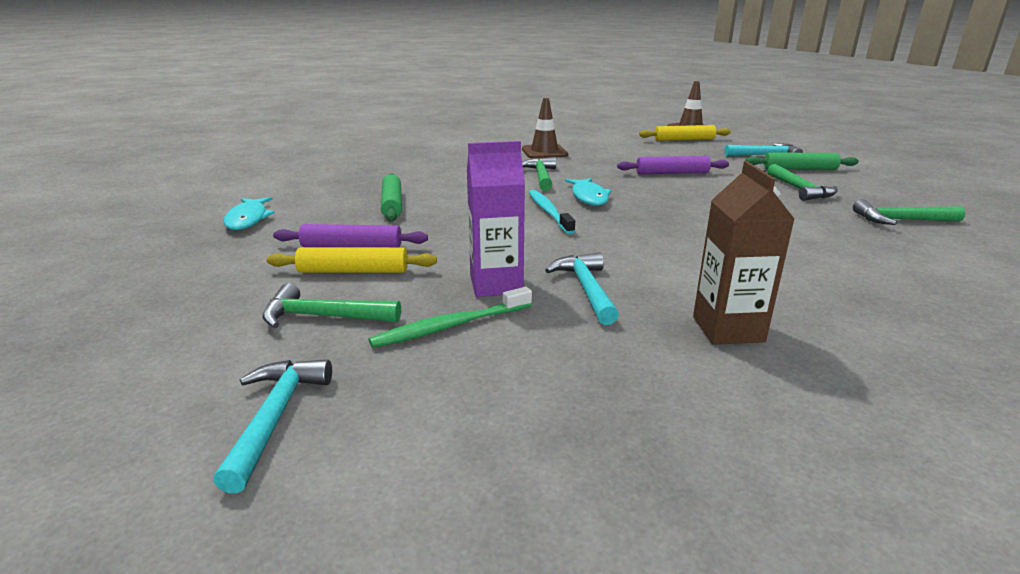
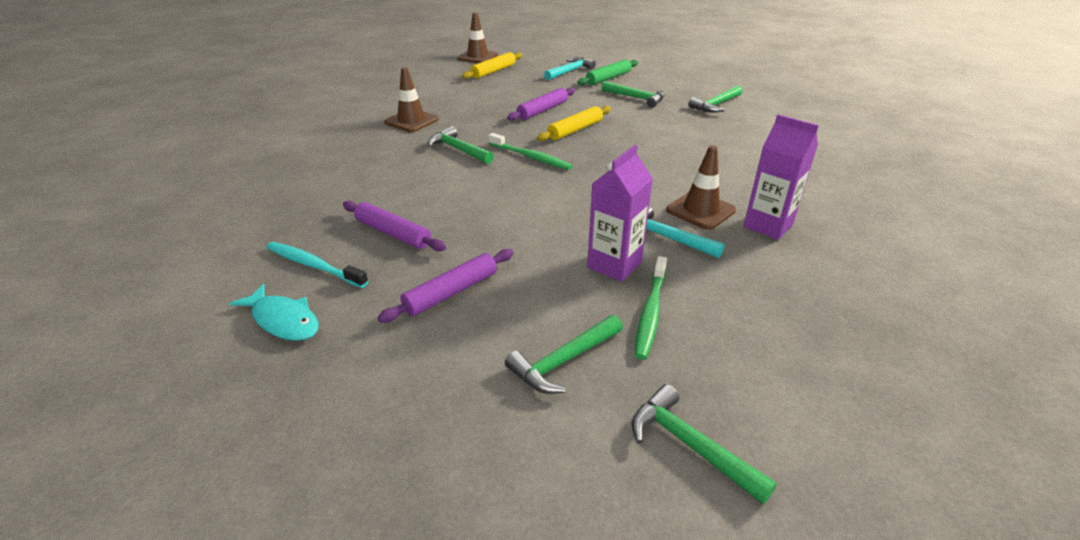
camera: 45 degrees left, 10 degrees up
(275, 417) = (690, 445): turquoise hammer -> green hammer
(353, 271) = (501, 313): yellow rolling pin -> yellow rolling pin (575, 130)
(392, 204) = (393, 233): green rolling pin -> purple rolling pin
(549, 212) = (530, 184): turquoise toothbrush -> turquoise toothbrush (314, 266)
(589, 197) = (530, 157): turquoise fish -> green toothbrush
(672, 286) = (700, 210): none -> brown traffic cone
(728, 329) = (768, 225): brown carton -> purple carton

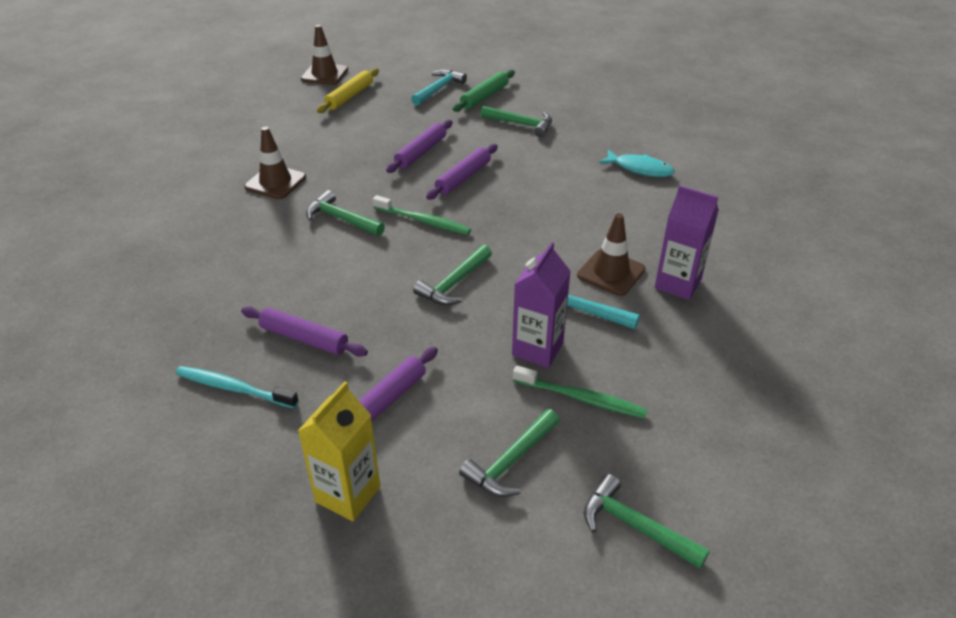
camera: 10 degrees left, 5 degrees up
(283, 320) = (227, 455): turquoise fish -> turquoise fish (640, 169)
(386, 370) = (347, 494): none -> yellow carton
(575, 130) = (463, 178): yellow rolling pin -> purple rolling pin
(650, 312) = (581, 398): green toothbrush -> green toothbrush turned 75 degrees counterclockwise
(716, 105) = (608, 127): green hammer -> green hammer (454, 283)

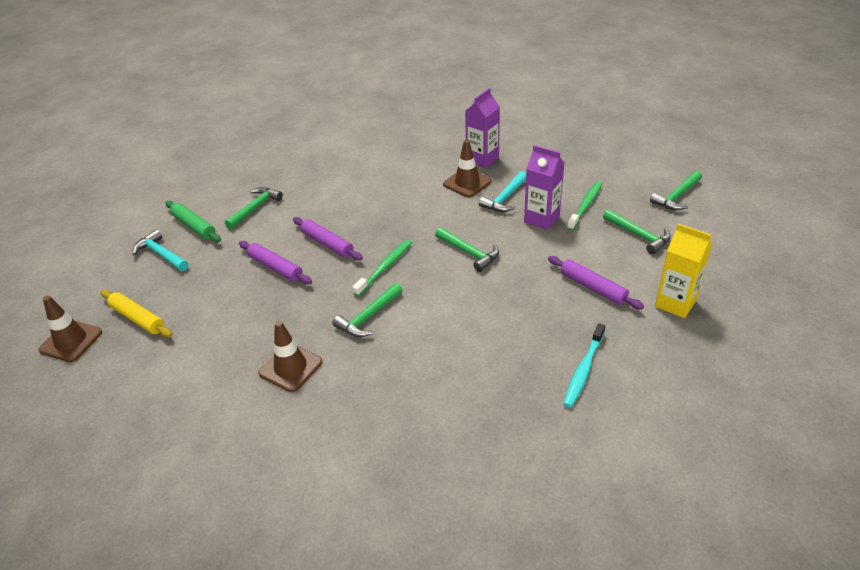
camera: 80 degrees left, 0 degrees up
(304, 338) = (527, 332): purple rolling pin -> none
(640, 169) = (347, 158): turquoise fish -> none

